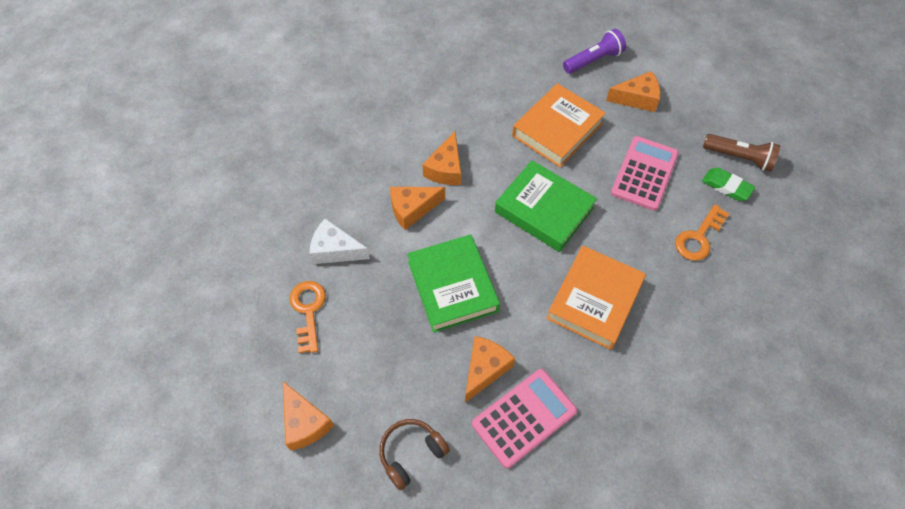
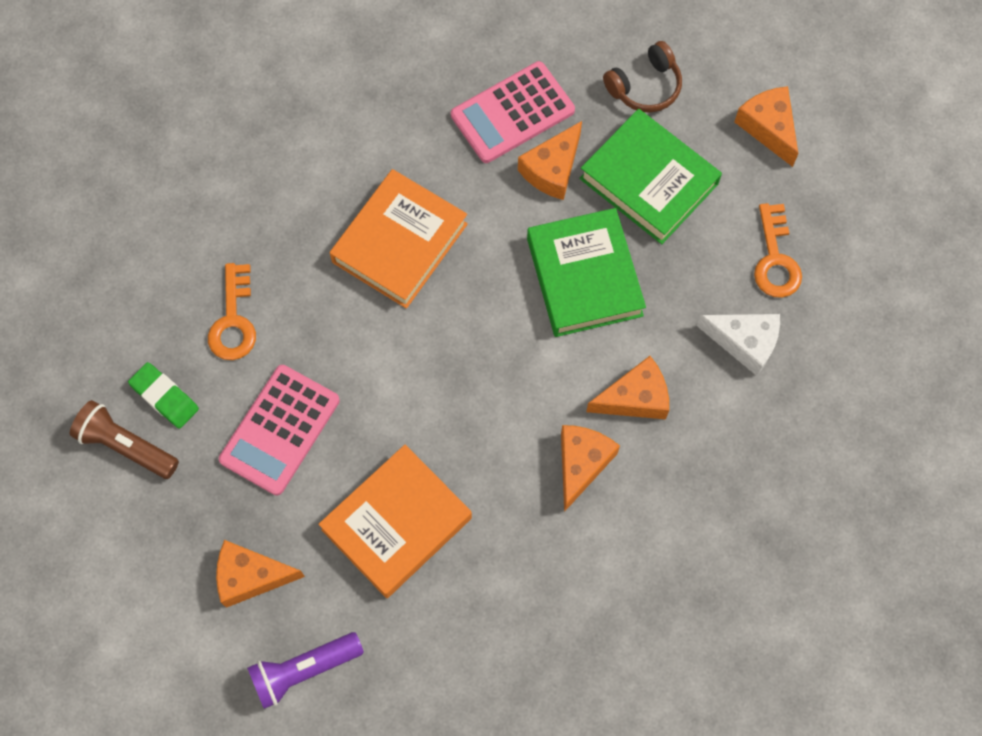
camera: 175 degrees left, 10 degrees up
(544, 210) = (443, 381): green book -> green book (648, 181)
(699, 237) = (233, 320): orange key -> orange key turned 135 degrees clockwise

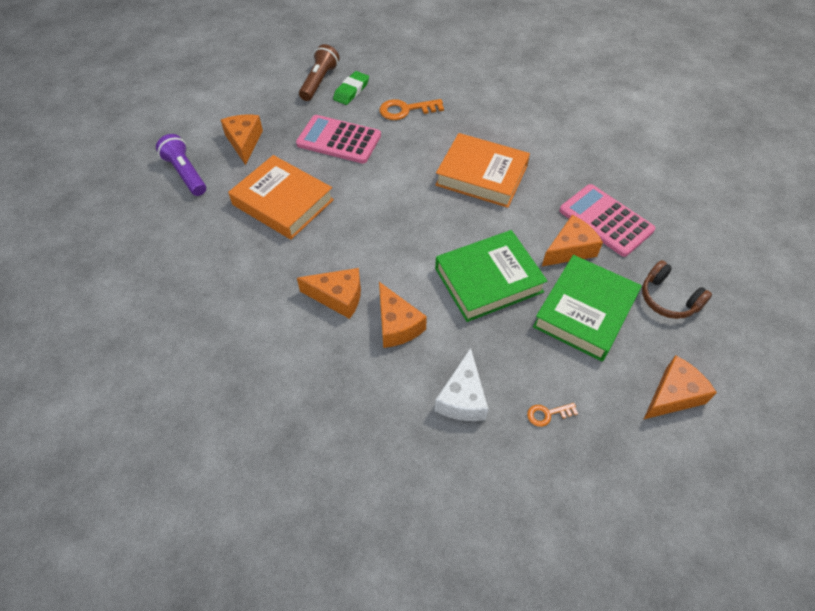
camera: 80 degrees right, 15 degrees down
(552, 169) = (570, 249): orange cheese -> orange cheese turned 120 degrees clockwise
(775, 259) = (548, 414): orange key -> orange key, size x0.56

